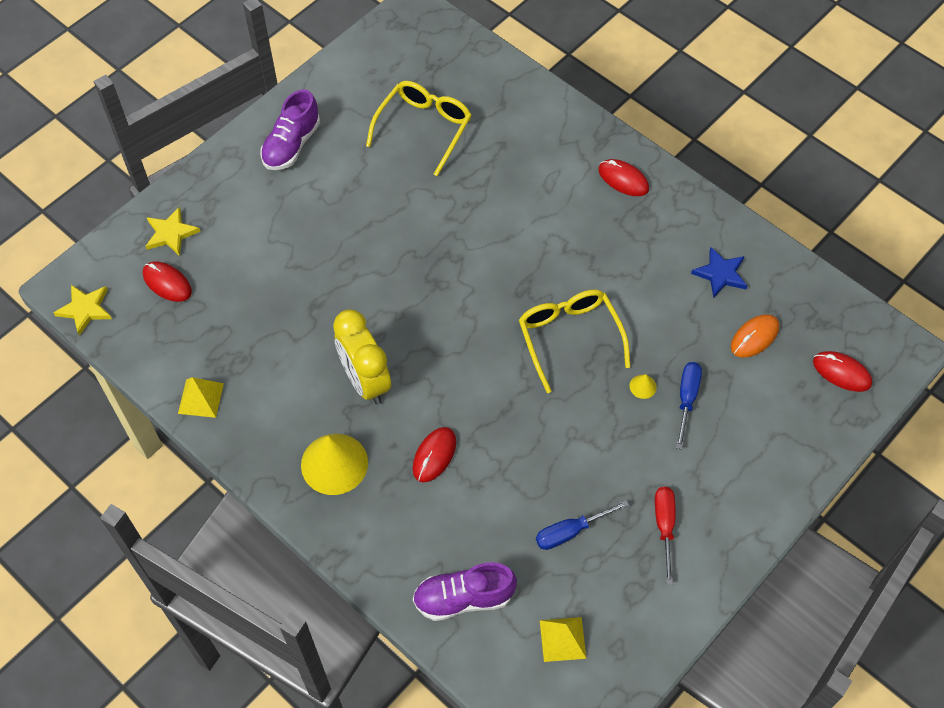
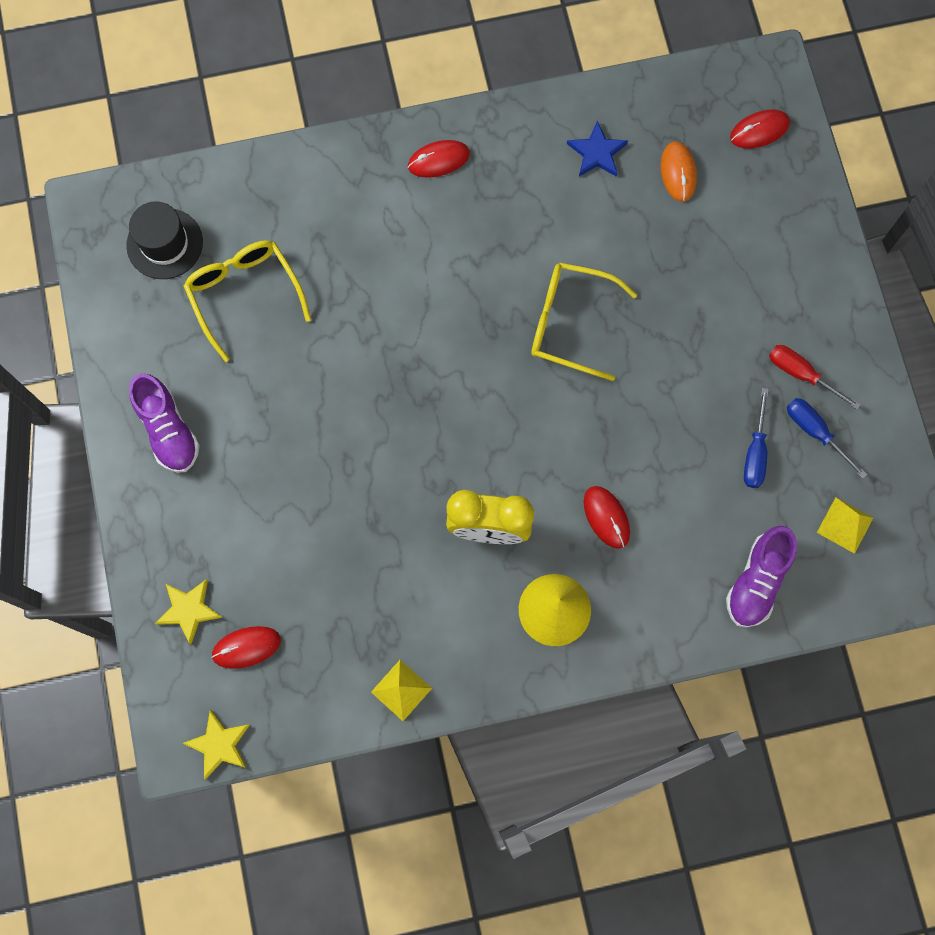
camera: 55 degrees left, 15 degrees up
(423, 64) = (165, 244): none -> black hat
(643, 386) = (661, 297): yellow cone -> none
(686, 399) = (698, 271): blue screwdriver -> blue screwdriver (815, 432)

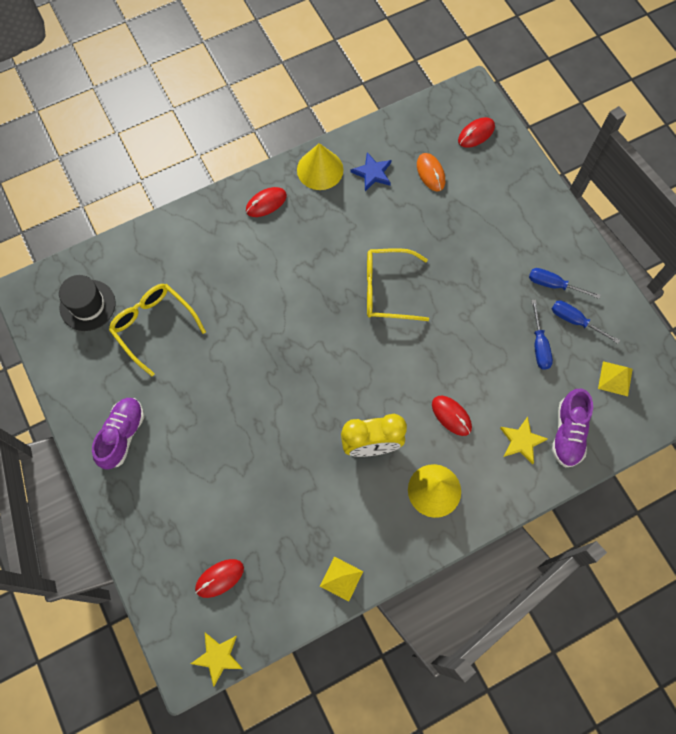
camera: 15 degrees left, 5 degrees down
(168, 430) = (122, 435): purple shoe -> purple shoe turned 120 degrees counterclockwise
(189, 610) = (170, 562): yellow star -> yellow star (521, 441)
(525, 130) = (320, 169): none -> yellow cone
(801, 374) = (553, 285): red screwdriver -> blue screwdriver

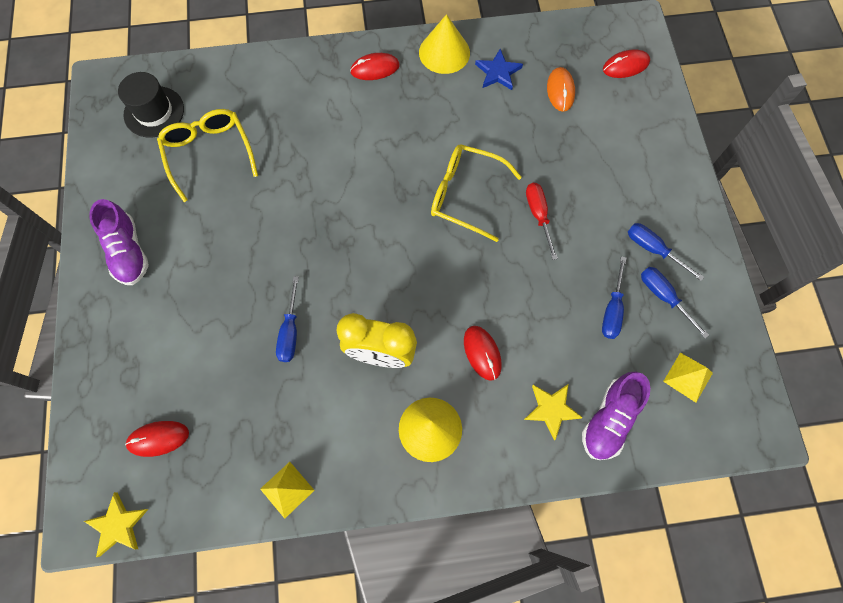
camera: 20 degrees right, 0 degrees up
(122, 435) = (128, 252): purple shoe -> purple shoe turned 120 degrees clockwise
(290, 453) = (290, 331): none -> blue screwdriver
(453, 287) = (538, 215): none -> red screwdriver

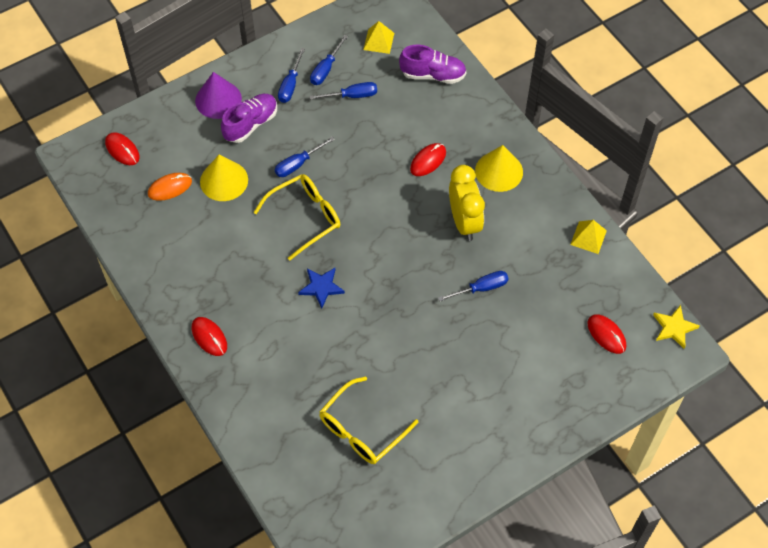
camera: 115 degrees left, 10 degrees down
(128, 252) = (483, 441): purple shoe -> purple shoe (251, 124)
(154, 112) = (342, 502): black hat -> none
(444, 52) = (166, 289): yellow cone -> yellow cone (224, 180)
(466, 195) = (304, 218): yellow glasses -> yellow glasses turned 120 degrees counterclockwise
(498, 72) = (170, 240): blue star -> blue star (321, 287)
(538, 215) = (298, 164): red screwdriver -> blue screwdriver
(551, 409) = (445, 108): yellow star -> none
(659, 170) = (218, 99): none -> purple cone

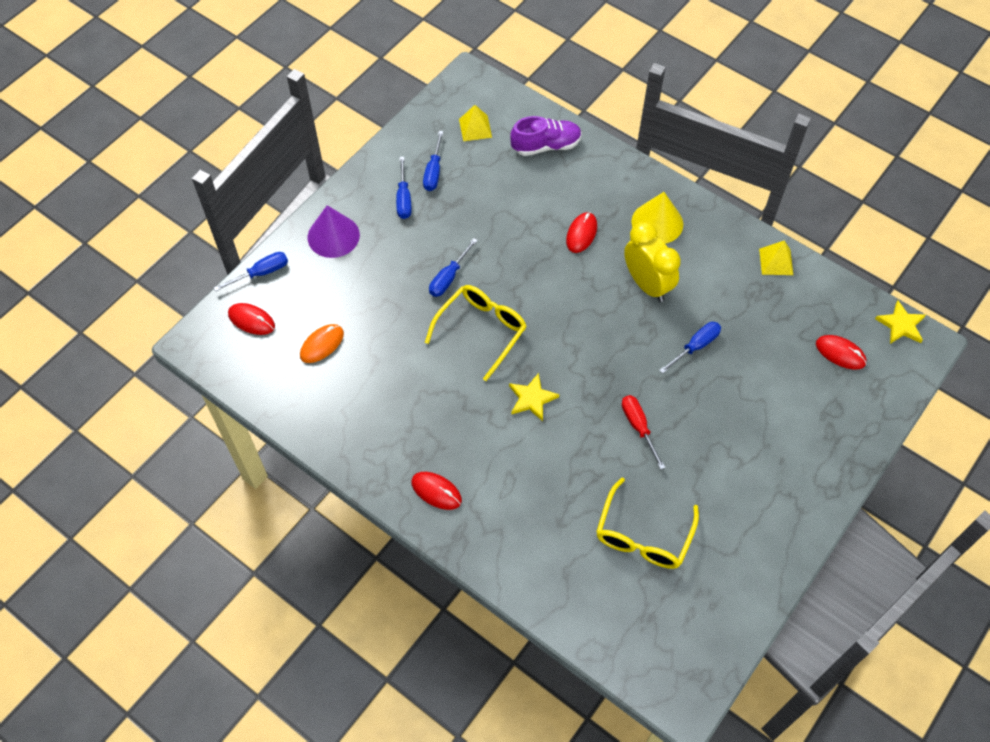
camera: 20 degrees left, 0 degrees up
(224, 180) = (377, 319): yellow cone -> none
(251, 124) = (380, 251): purple shoe -> none
(321, 287) = (532, 398): blue star -> yellow star
(352, 96) = (473, 191): blue screwdriver -> blue screwdriver (261, 273)
(399, 340) = (638, 427): none -> red screwdriver

